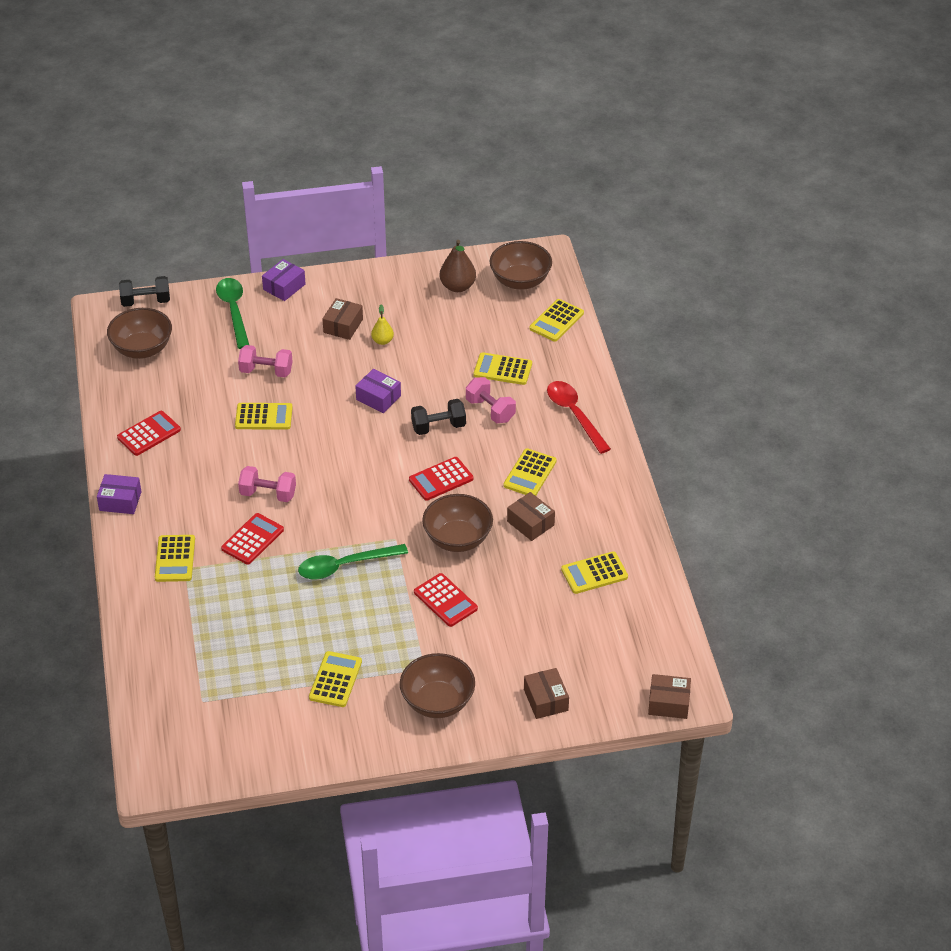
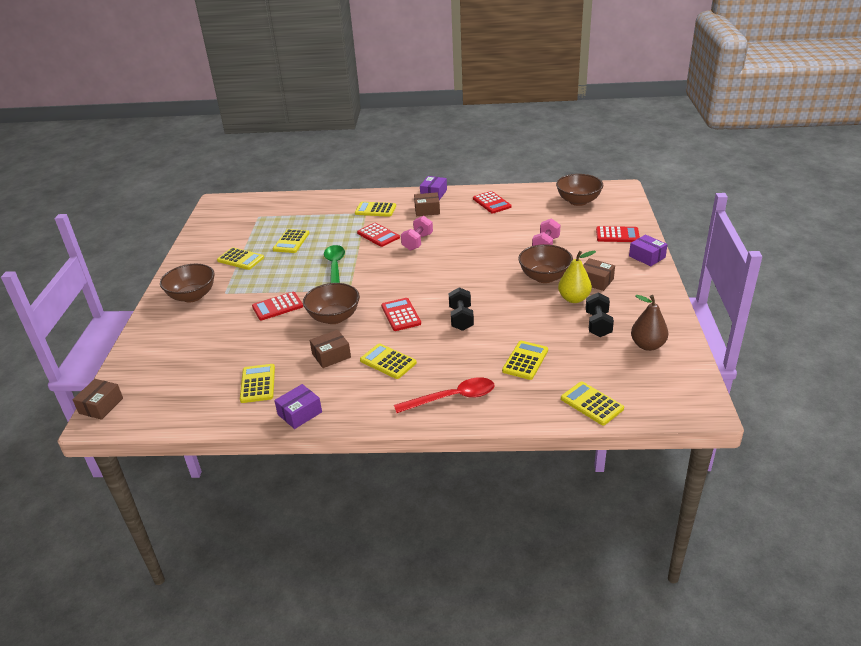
camera: 105 degrees right, 10 degrees down
(146, 301) = (630, 203): black dumbbell -> black dumbbell (598, 325)
(234, 311) = (617, 235): green spoon -> red calculator
(263, 417) = (496, 243): yellow calculator -> yellow calculator (291, 241)
(378, 398) = (504, 292): purple box -> purple box (299, 413)
(382, 341) = (574, 299): yellow pear -> yellow pear, size x1.67
(490, 410) = (473, 348): pink dumbbell -> none
(520, 281) = (657, 386): brown bowl -> brown bowl (544, 277)
(546, 700) = (155, 343): brown box -> brown box (427, 210)

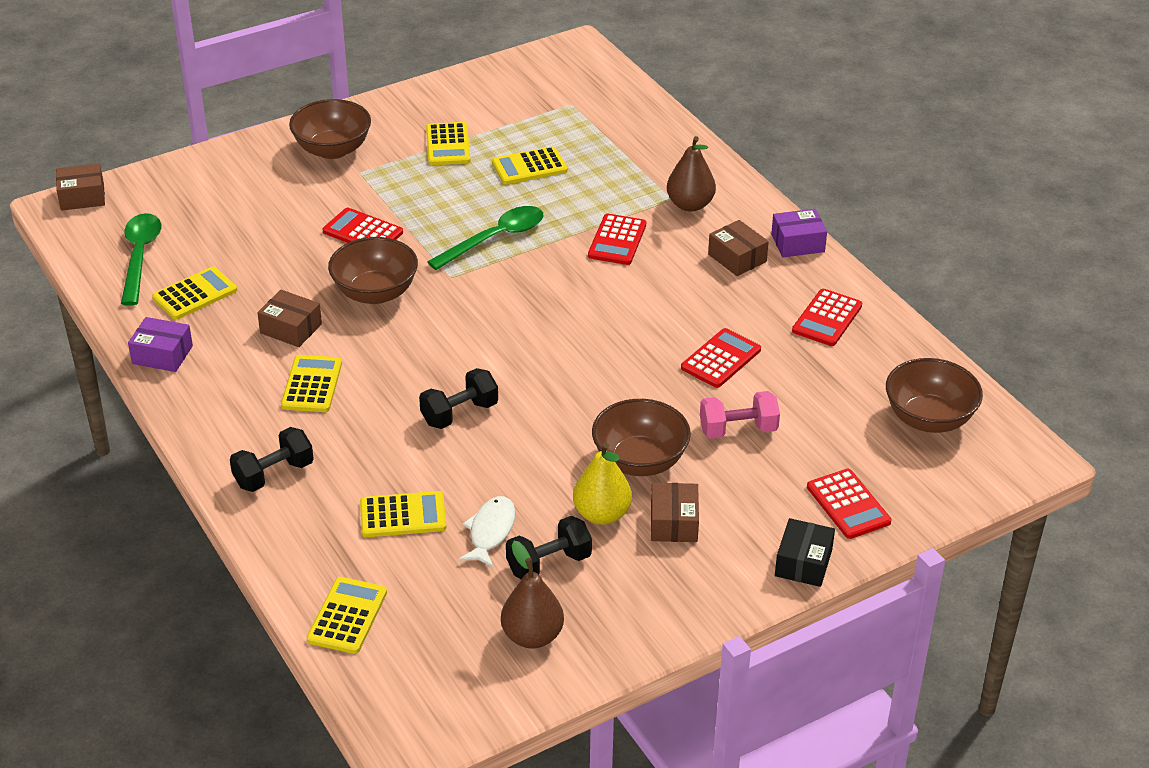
camera: 55 degrees right, 5 degrees up
(194, 397) = (140, 257): none -> green spoon
(375, 210) = (690, 205): yellow calculator -> brown pear
(401, 315) = (426, 351): red calculator -> red calculator (721, 359)
(417, 242) = (631, 288): pink dumbbell -> none
(452, 398) = (274, 474): red spoon -> black dumbbell
(560, 335) = (490, 531): none -> white fish
(647, 257) = (803, 563): purple box -> black box

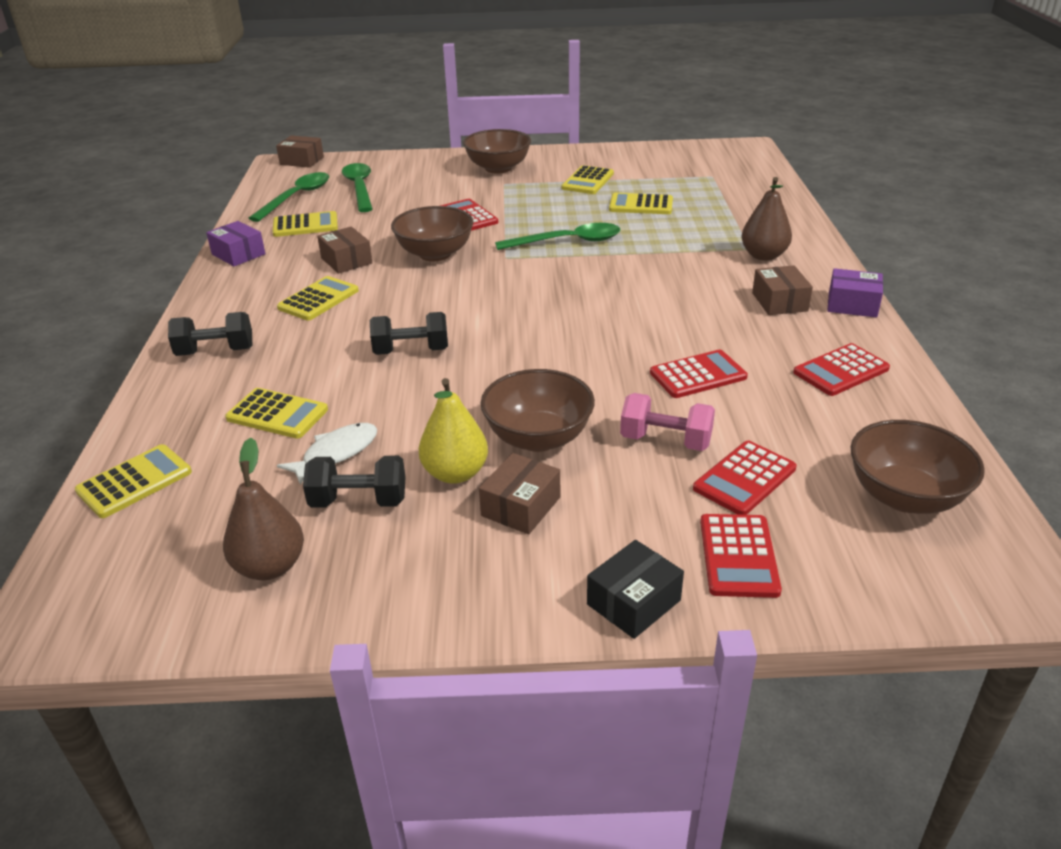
camera: 30 degrees right, 5 degrees down
(200, 222) = (359, 188): none -> green spoon
(617, 240) = (673, 265): red calculator -> red calculator (744, 478)

